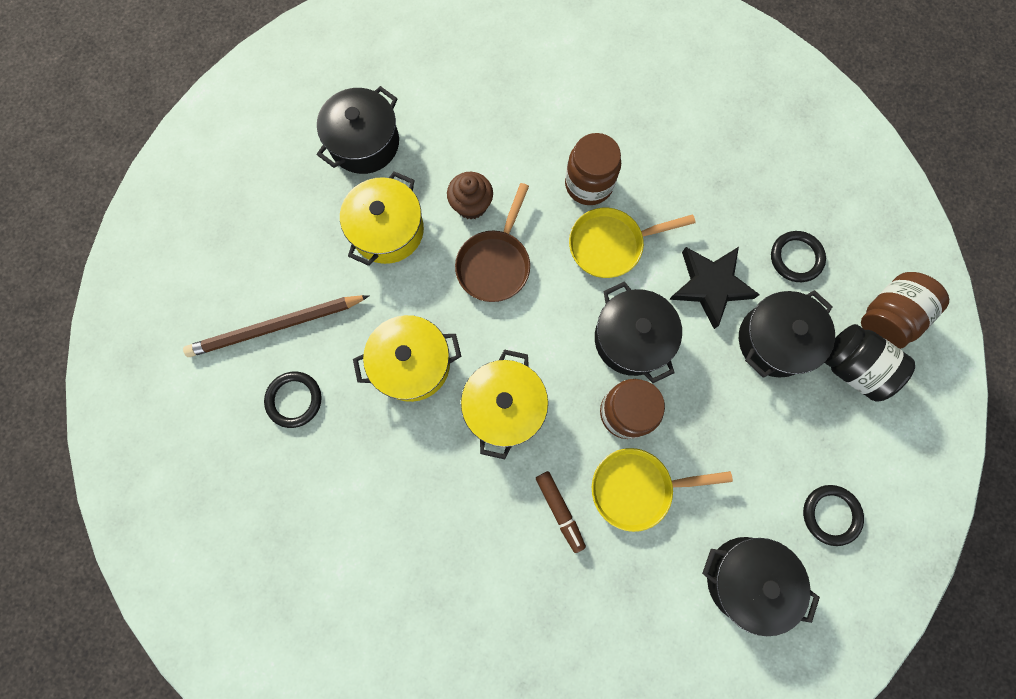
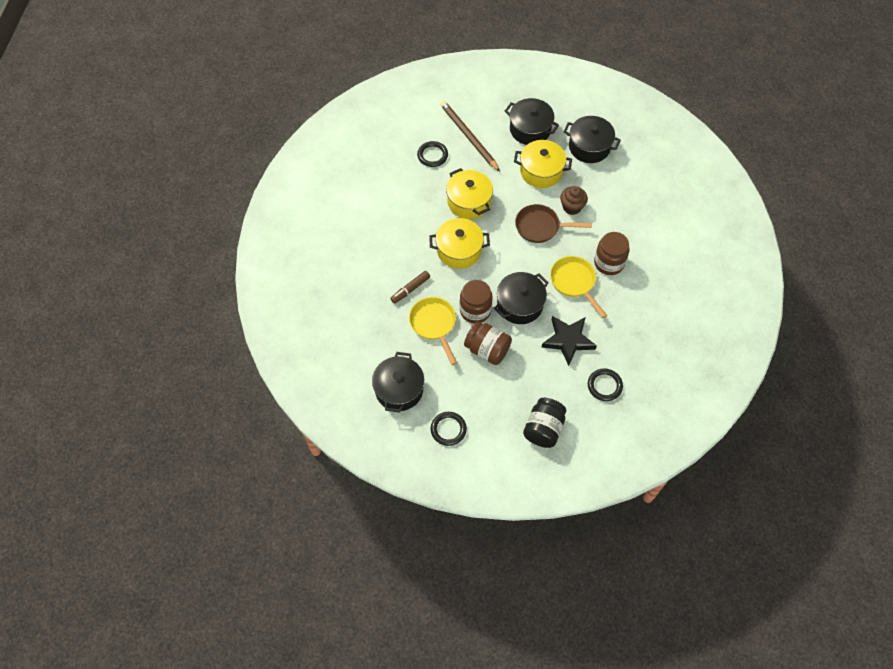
camera: 75 degrees right, 15 degrees down
(774, 340) = (545, 382): black pot -> black pot (530, 129)
(887, 317) = (584, 445): brown jar -> brown jar (487, 350)

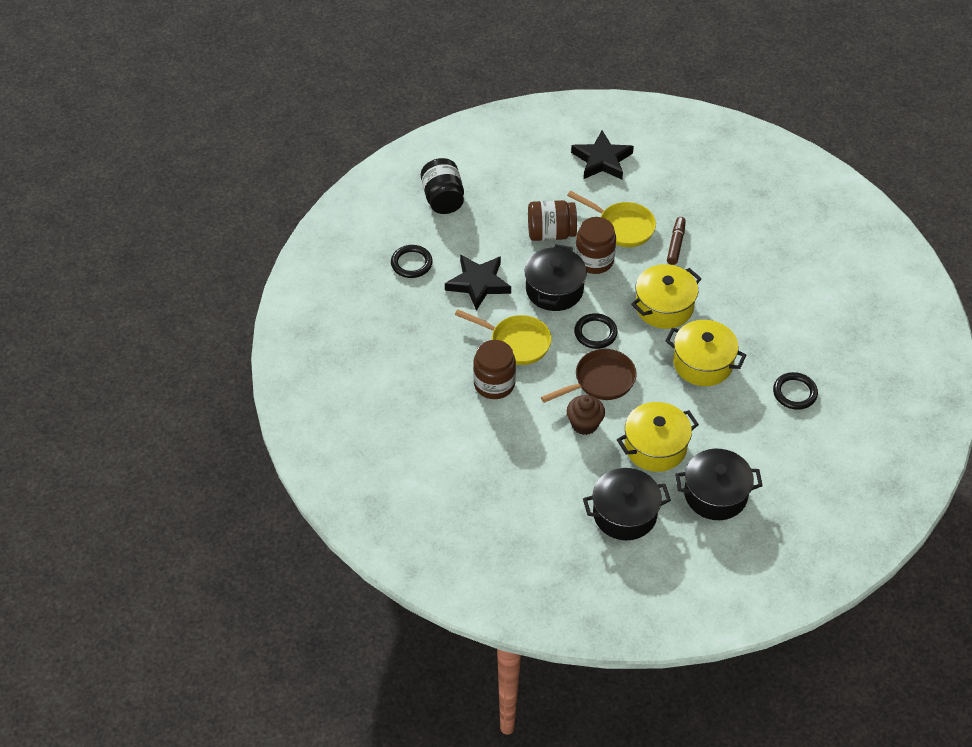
camera: 145 degrees right, 10 degrees down
(399, 389) = (602, 160): black pot -> black star
(448, 429) = (529, 155): black ring -> black ring (595, 333)
(469, 137) = (777, 440): brown pencil -> none

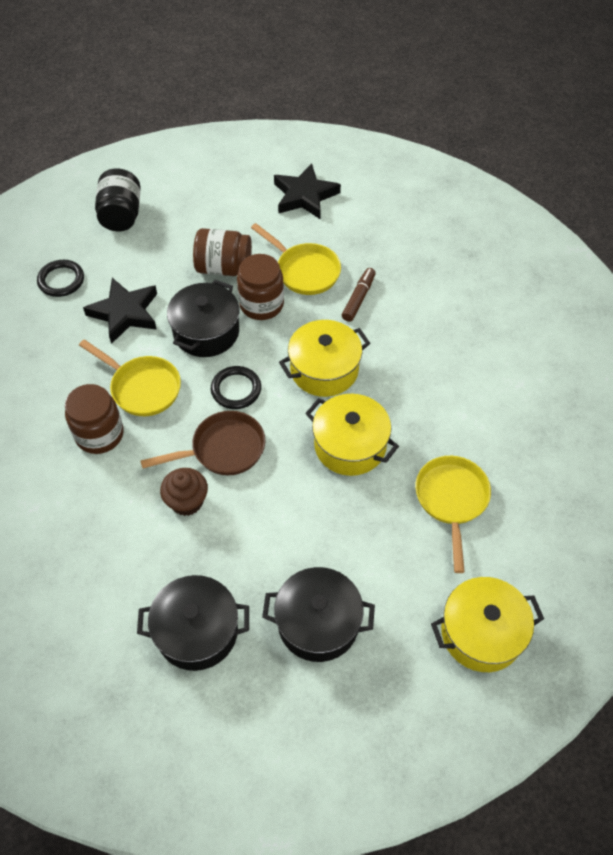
camera: 10 degrees right, 5 degrees up
(655, 447) = (262, 545): yellow pot -> yellow pot (481, 633)
(794, 393) = (451, 500): black ring -> yellow pan

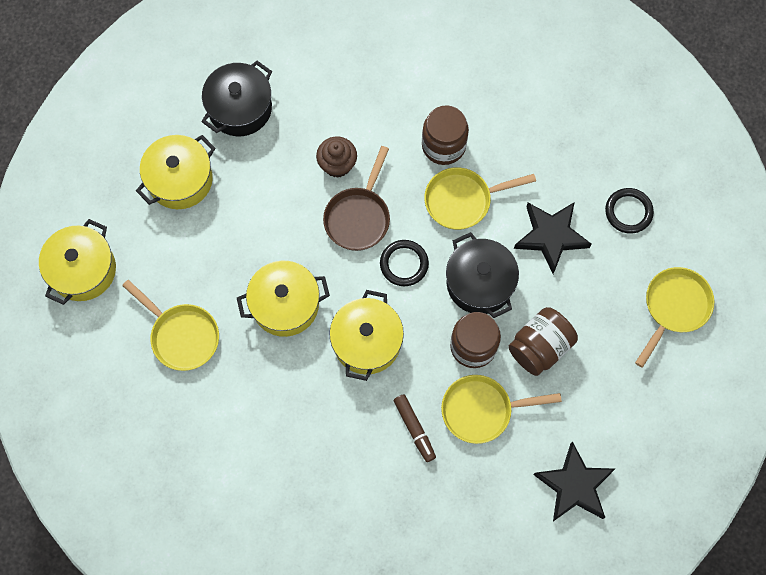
camera: 130 degrees right, 15 degrees up
(121, 215) = (674, 307): black jar -> yellow pan
(318, 623) = (180, 180): black pot -> yellow pot

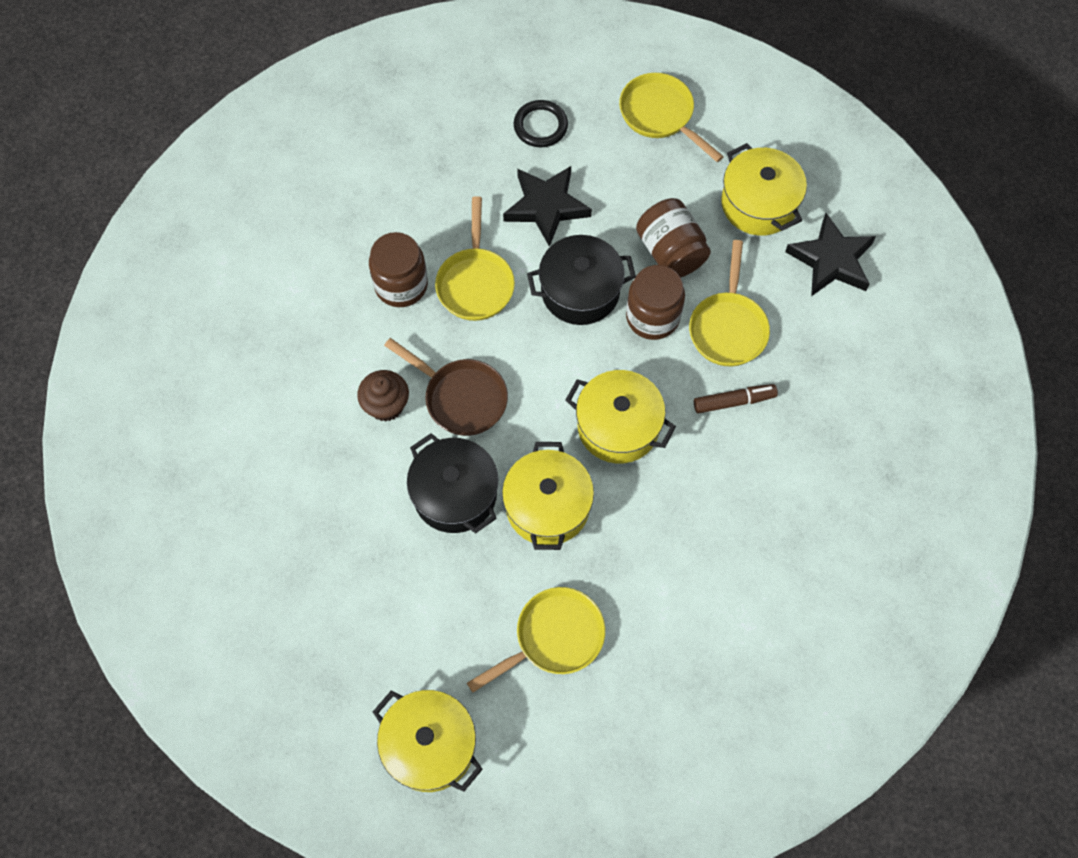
camera: 75 degrees left, 5 degrees down
(180, 180) = (344, 595): yellow pot -> yellow pot (759, 204)
(240, 108) = (271, 500): black pot -> black pot (455, 494)
(404, 264) = (534, 363): black ring -> none

